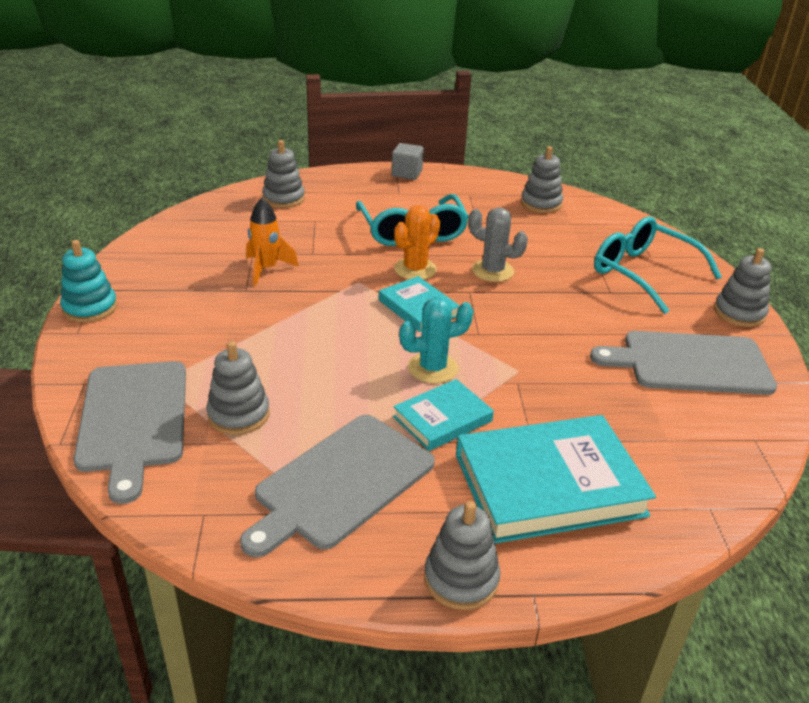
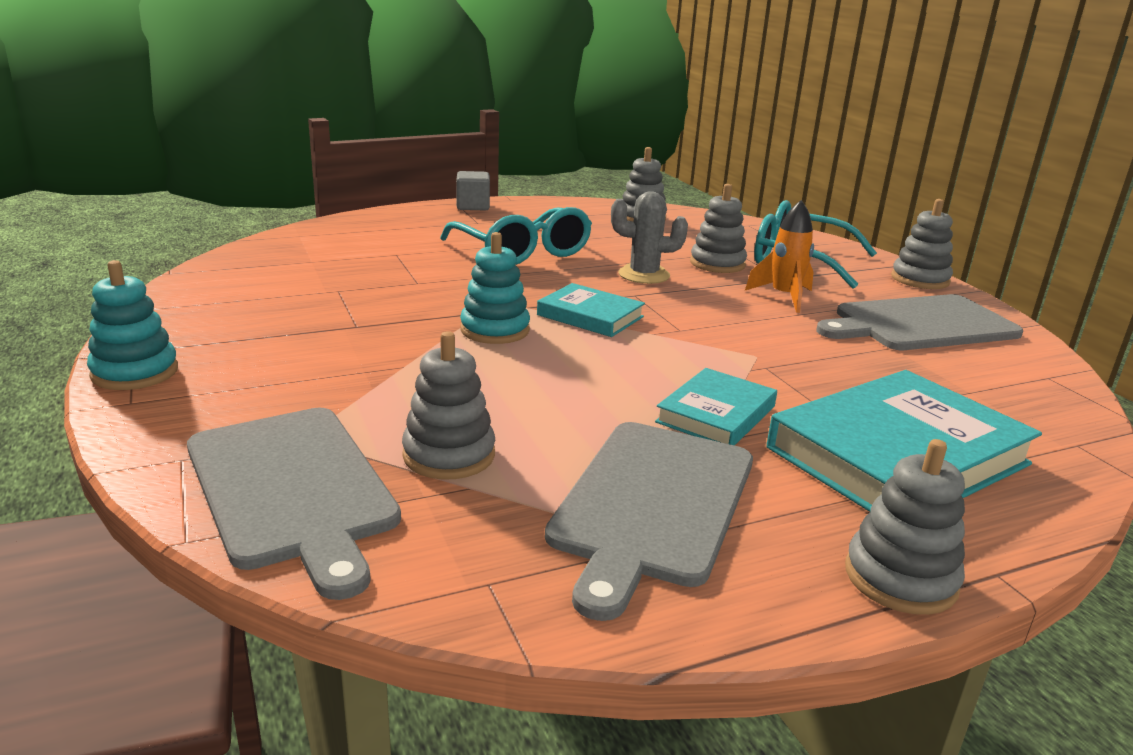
camera: 20 degrees left, 10 degrees down
(266, 269) = (369, 303): orange rocket -> orange rocket (784, 297)
(283, 198) = (340, 238): grey stacking toy -> grey stacking toy (717, 264)
(338, 310) = (495, 330): none -> turquoise stacking toy
(415, 269) = (555, 283): orange cactus -> none
(433, 368) = (658, 368): turquoise cactus -> none

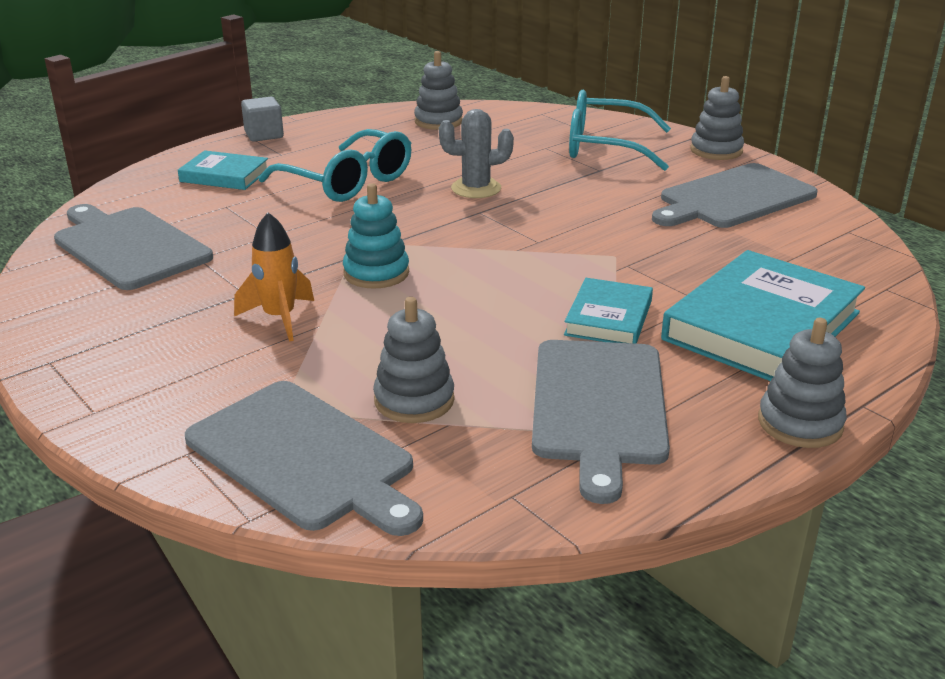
camera: 15 degrees left, 5 degrees up
(135, 372) = (71, 382): turquoise stacking toy -> none
(285, 271) = (129, 246): none -> grey cutting board
(590, 316) = (452, 242): turquoise book -> turquoise book (224, 175)
(717, 264) = (535, 164): grey stacking toy -> none
(784, 297) = (610, 191): orange rocket -> orange rocket (279, 318)

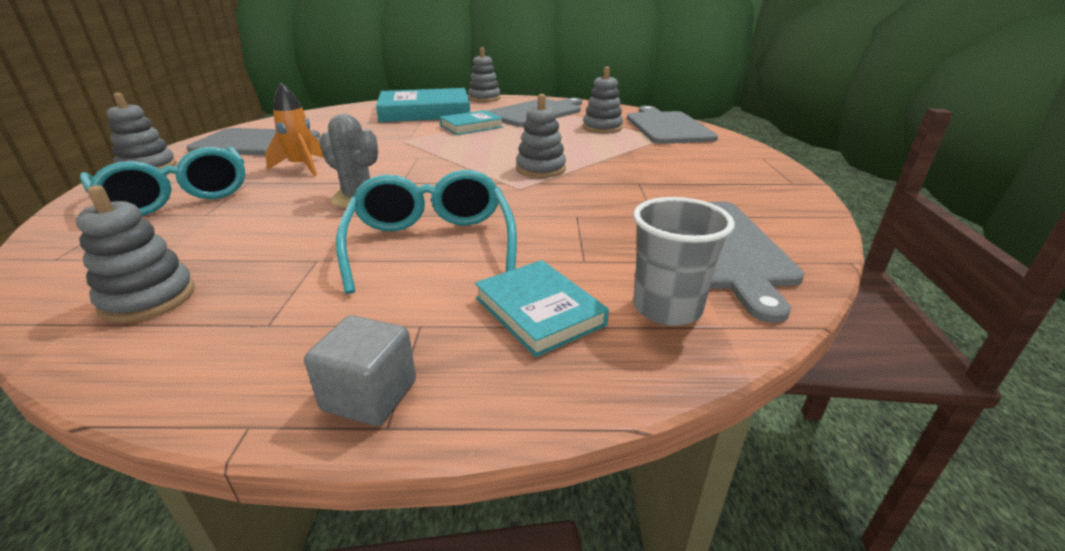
camera: 140 degrees left, 0 degrees up
(148, 198) = (667, 308): none -> grey cup
(279, 318) = (630, 165): orange rocket -> orange rocket (302, 167)
(376, 273) = (541, 169): turquoise stacking toy -> grey stacking toy

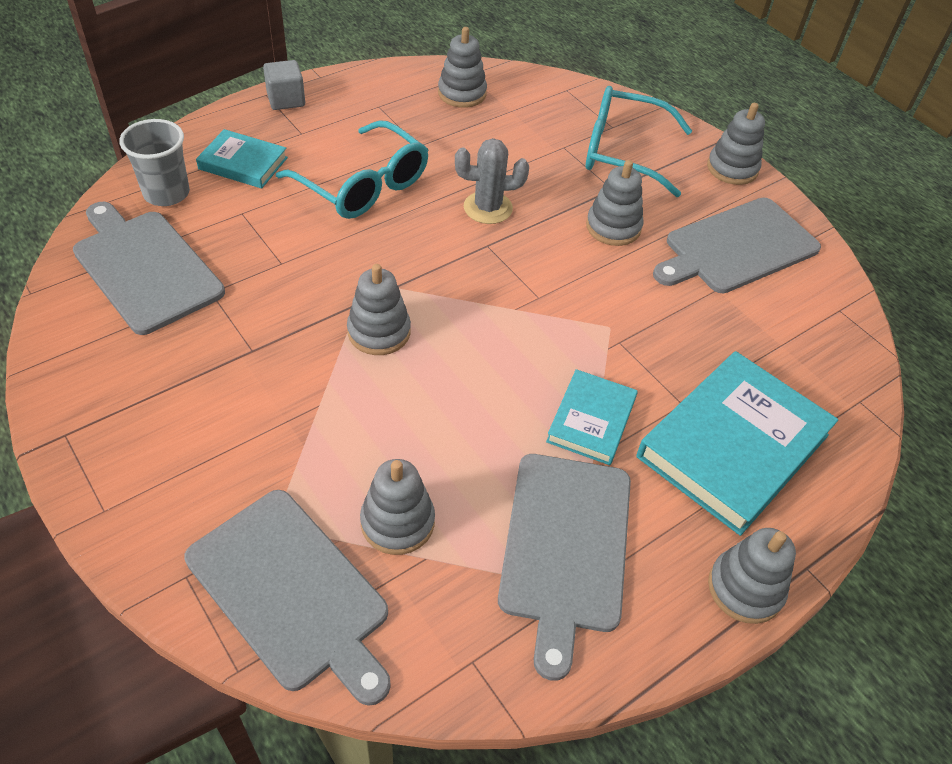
camera: 140 degrees right, 20 degrees up
(302, 167) = (613, 227): orange rocket -> grey stacking toy

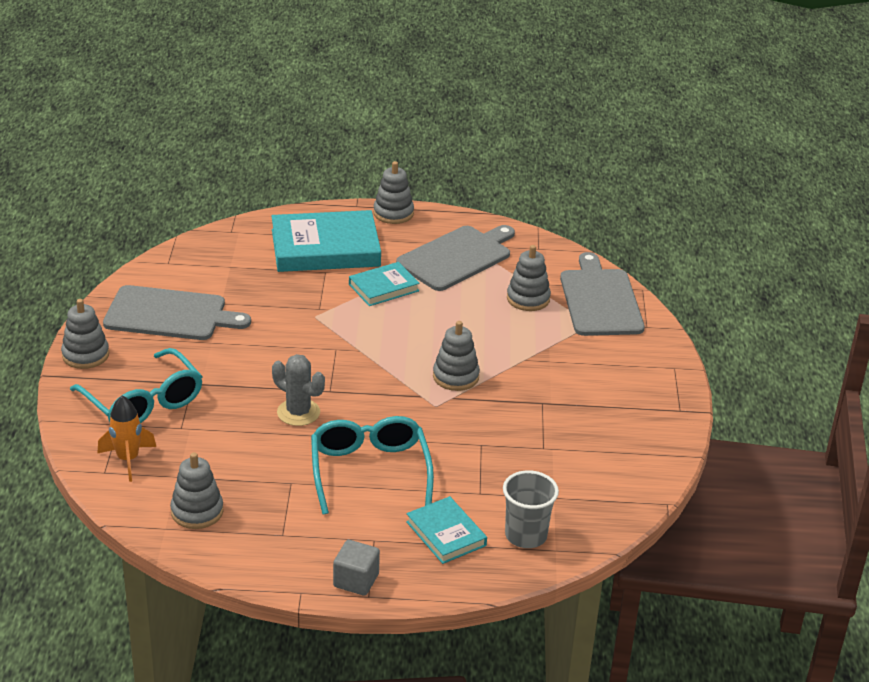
camera: 140 degrees left, 15 degrees down
(145, 267) = (577, 484): grey cutting board -> none
(564, 105) = (128, 459): none -> orange rocket
(613, 227) = (230, 361): grey stacking toy -> none

